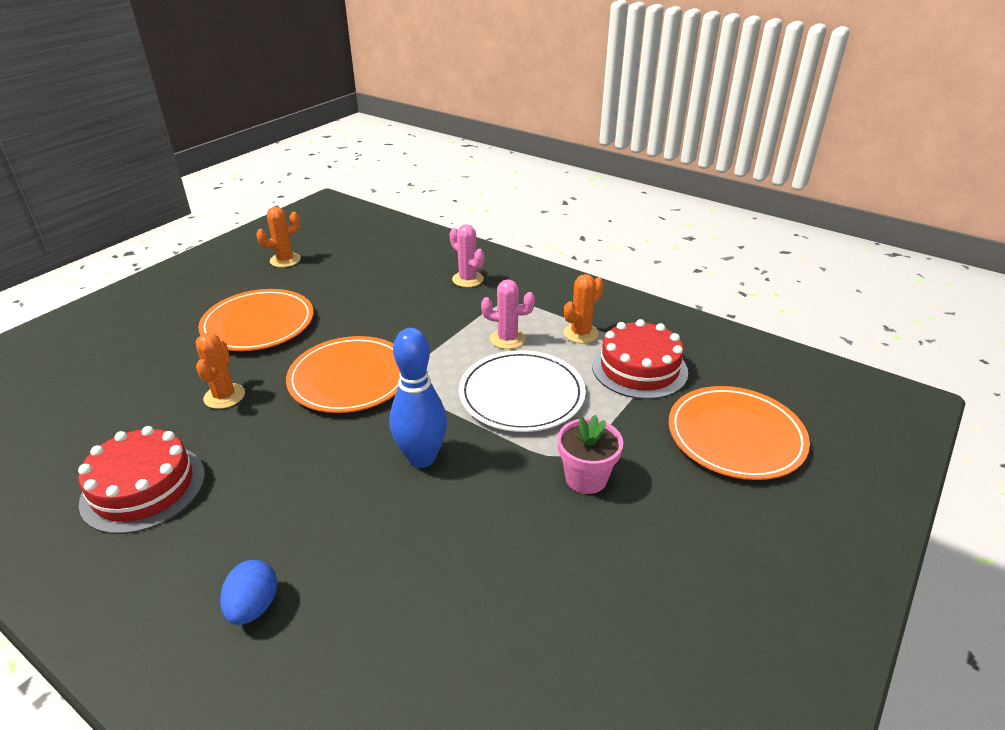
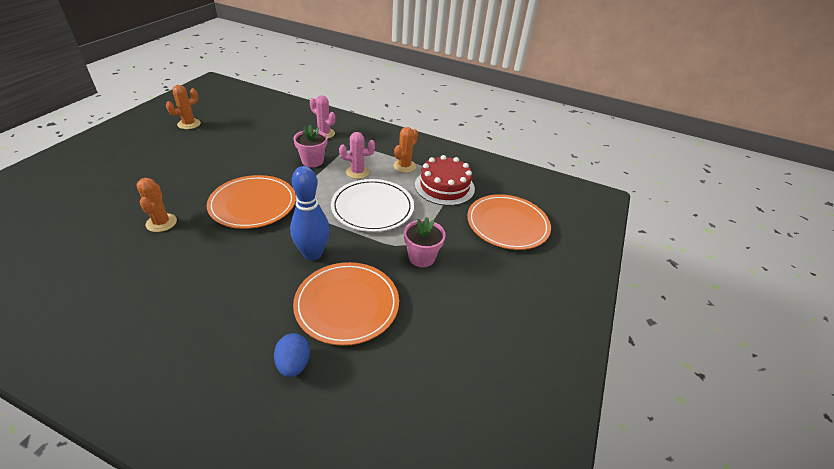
camera: 15 degrees left, 5 degrees up
(143, 488) = (111, 292): red cake -> none
(253, 607) = (212, 363): blue egg -> blue egg (293, 364)
(258, 324) = (177, 170): orange plate -> orange plate (347, 305)
(444, 319) = (312, 161): none -> pink flower pot

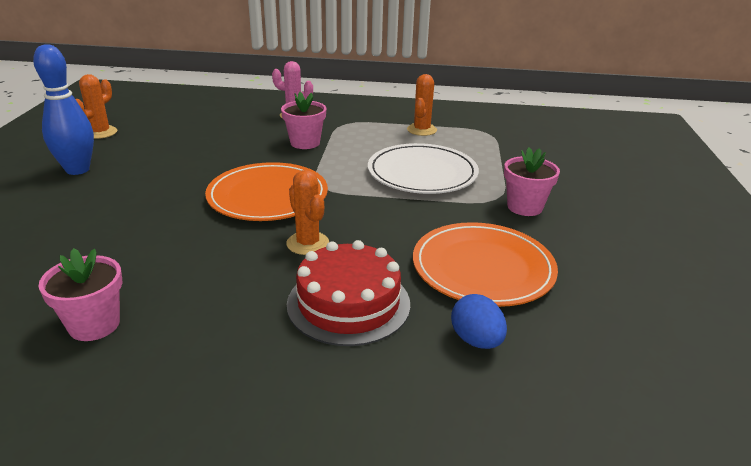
camera: 15 degrees left, 10 degrees down
(81, 283) = (94, 325): none -> pink flower pot
(161, 223) = (156, 237): orange cactus -> orange cactus (308, 243)
(312, 254) = (392, 229): blue bowling pin -> blue bowling pin (77, 170)
(357, 172) = (371, 144): pink cactus -> none
(444, 186) = (485, 140): red cake -> red cake (348, 303)
(507, 224) = (587, 161): orange plate -> none

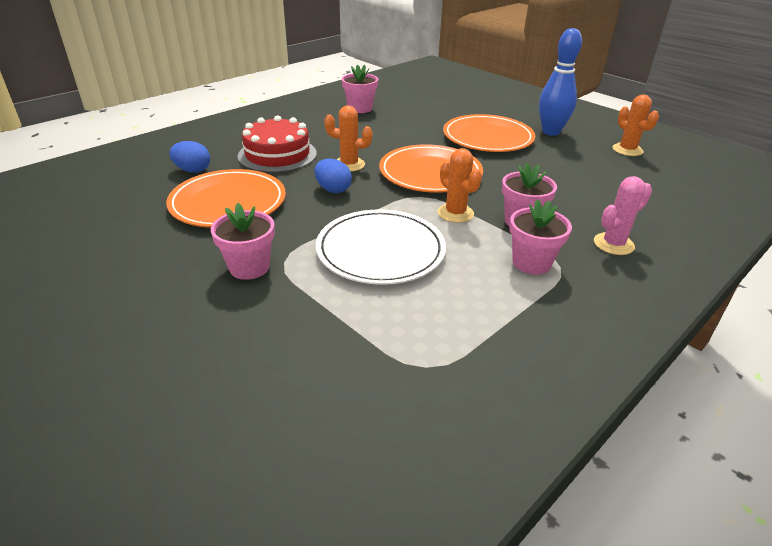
camera: 130 degrees right, 5 degrees up
(131, 195) = (487, 137): none -> orange plate
(355, 130) = (531, 263): none -> pink flower pot
(372, 227) = (333, 189): none -> blue egg
(421, 130) = (489, 311): orange cactus -> orange cactus (455, 213)

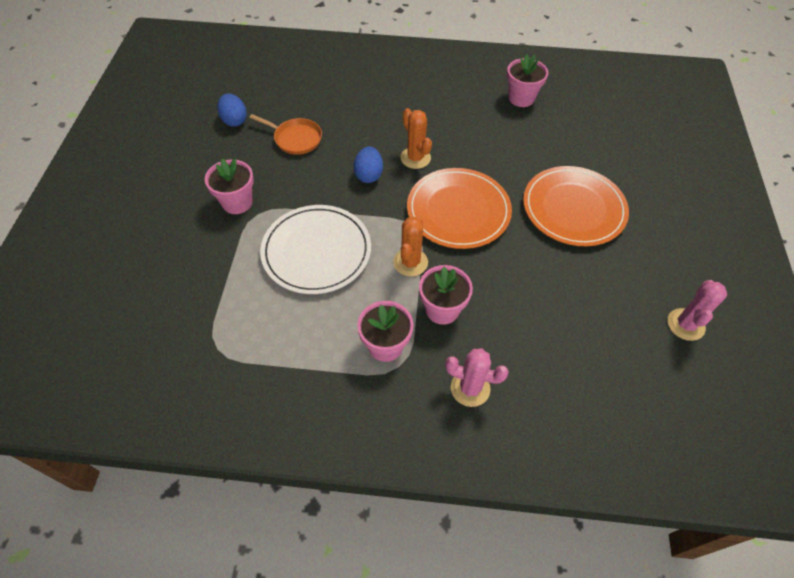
camera: 50 degrees right, 20 degrees up
(193, 170) = (315, 92): blue egg -> blue egg (234, 120)
(228, 202) = (295, 139): orange plate -> orange pan
(277, 154) = (384, 112): red cake -> none
(551, 132) = (649, 246): blue bowling pin -> none
(627, 150) = (685, 324): orange cactus -> pink cactus

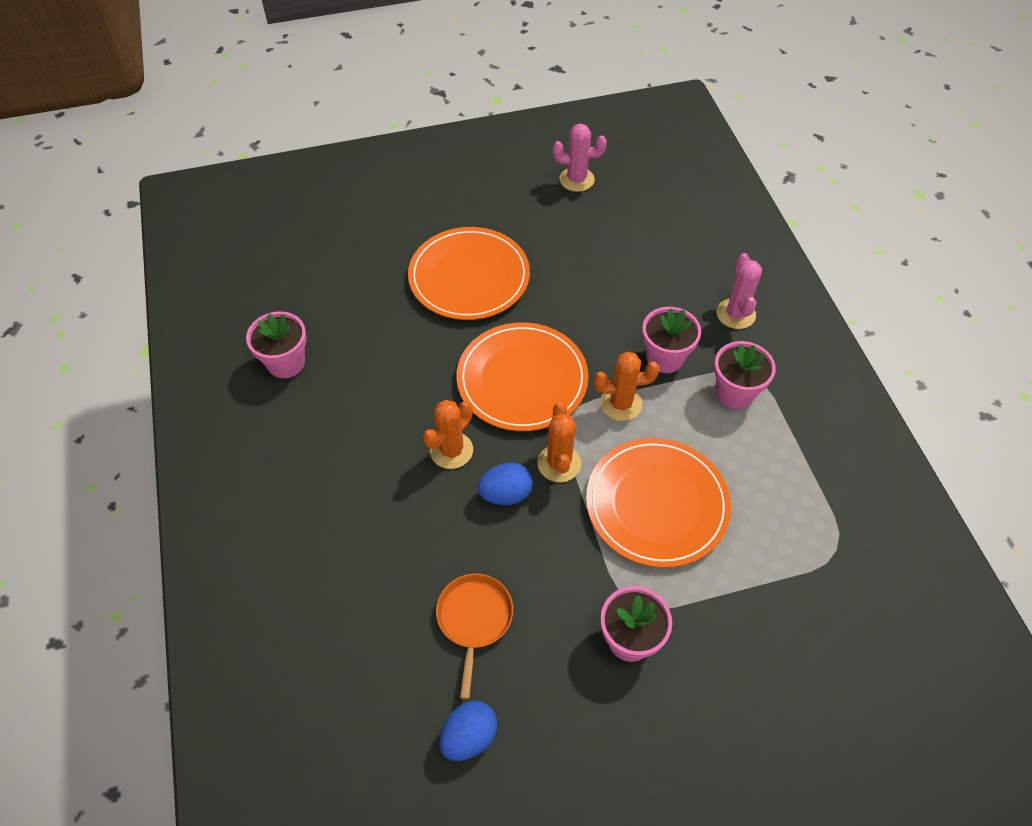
camera: 110 degrees left, 0 degrees up
(316, 251) = (656, 504): white plate -> orange plate
(377, 209) = (559, 463): none -> orange cactus

